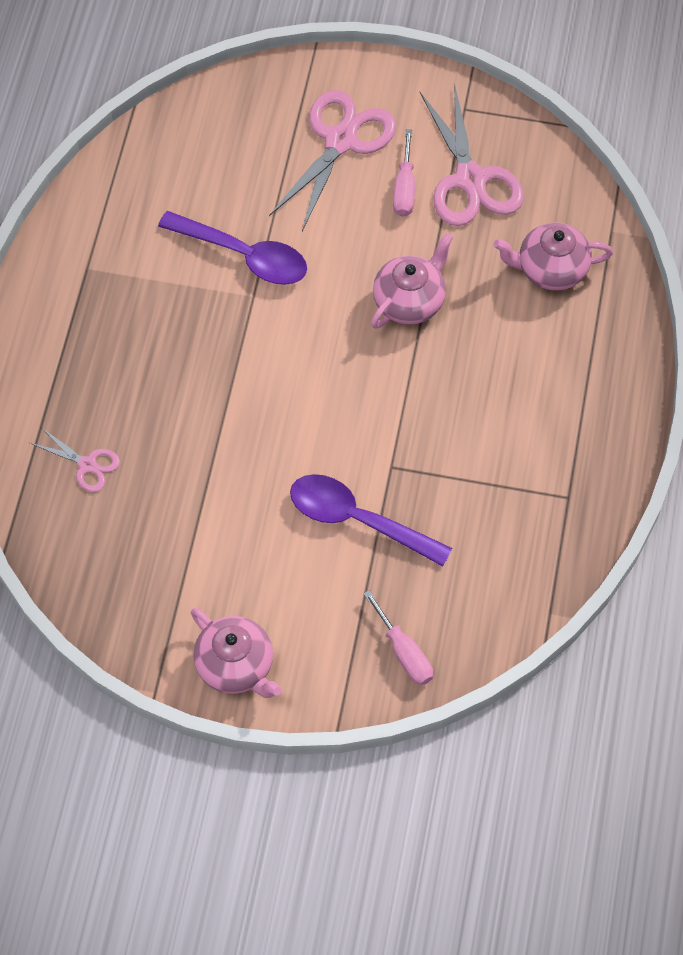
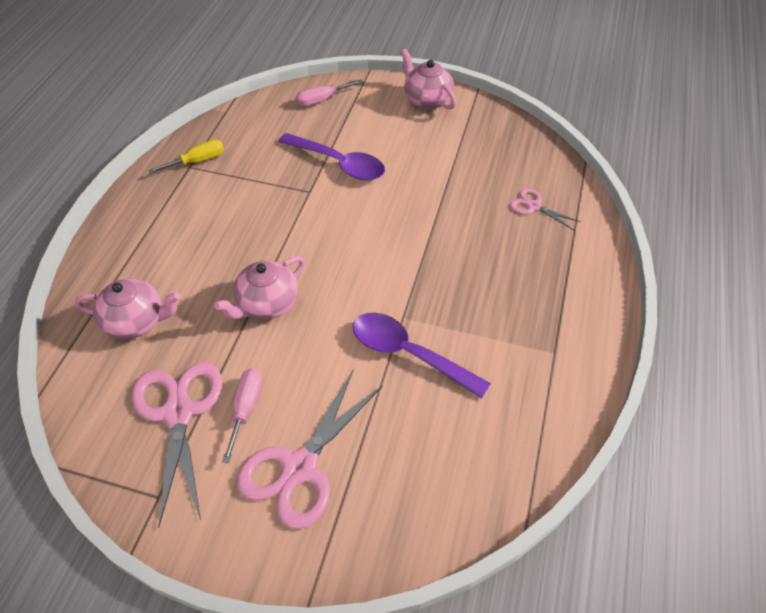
camera: 175 degrees left, 10 degrees down
(404, 652) = (322, 100): pink screwdriver -> pink screwdriver turned 90 degrees counterclockwise
(560, 508) = (197, 161): none -> yellow screwdriver

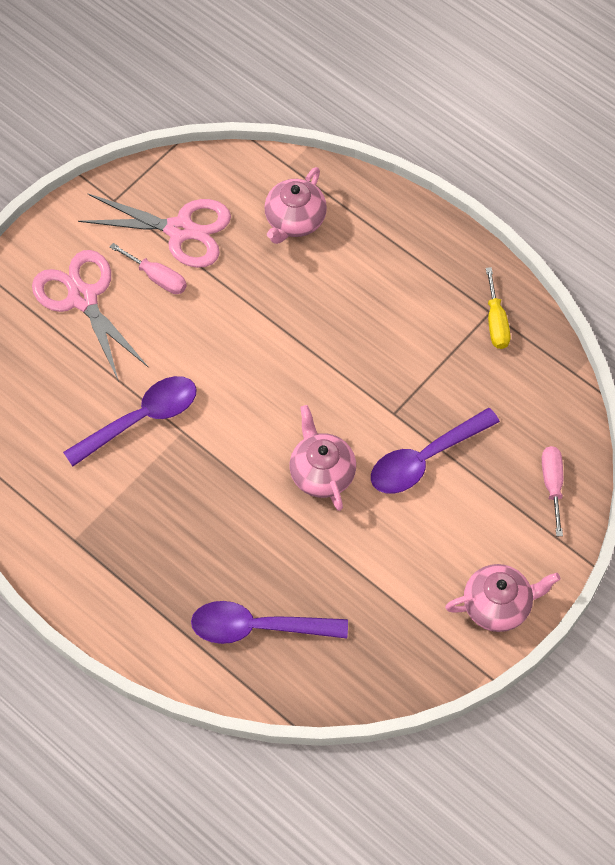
camera: 115 degrees right, 10 degrees up
(267, 303) = (259, 326): pink teapot -> pink teapot (321, 473)
(534, 206) = (258, 627): pink scissors -> purple spoon

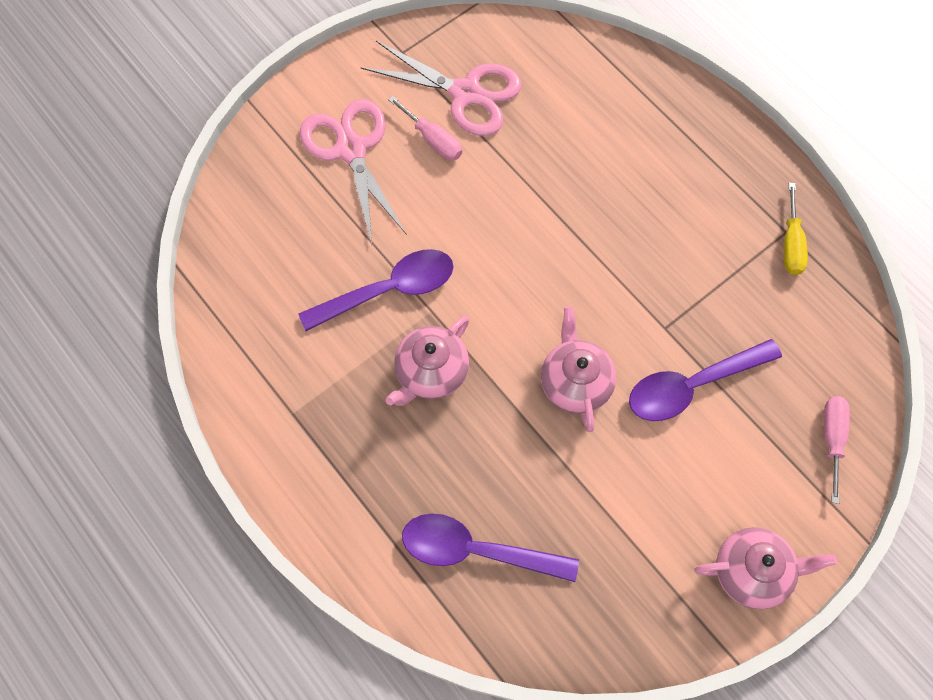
camera: 10 degrees right, 5 degrees up
(294, 221) = (588, 101): pink teapot -> pink teapot (430, 373)

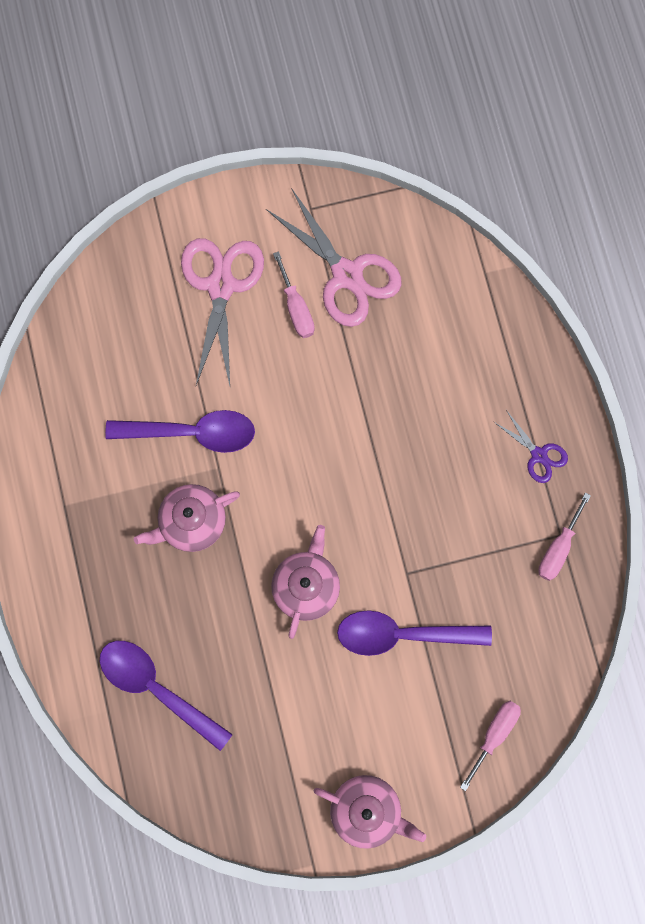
camera: 25 degrees right, 10 degrees up
(726, 172) = (539, 455): none -> purple scissors
(791, 244) = (558, 548): yellow screwdriver -> pink screwdriver

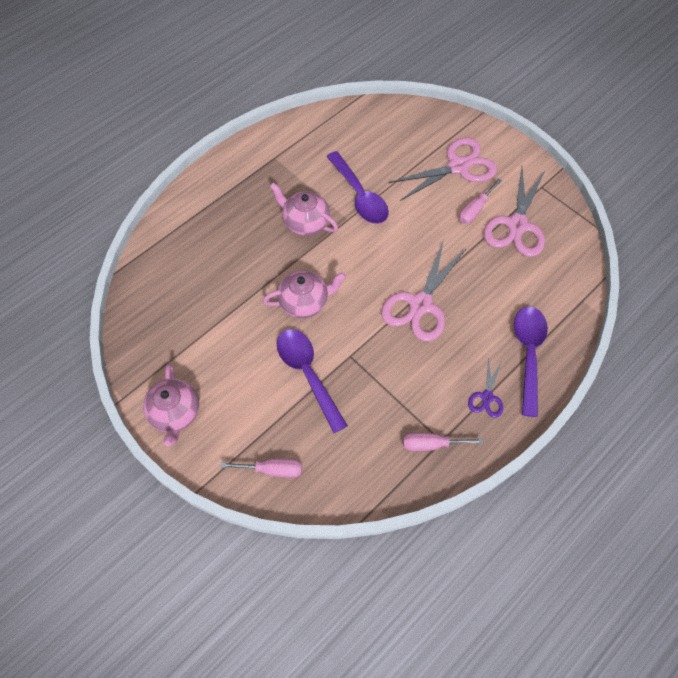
camera: 60 degrees right, 15 degrees down
(156, 688) = (192, 254): purple spoon -> purple spoon (528, 354)
(387, 454) = (420, 304): none -> pink scissors

